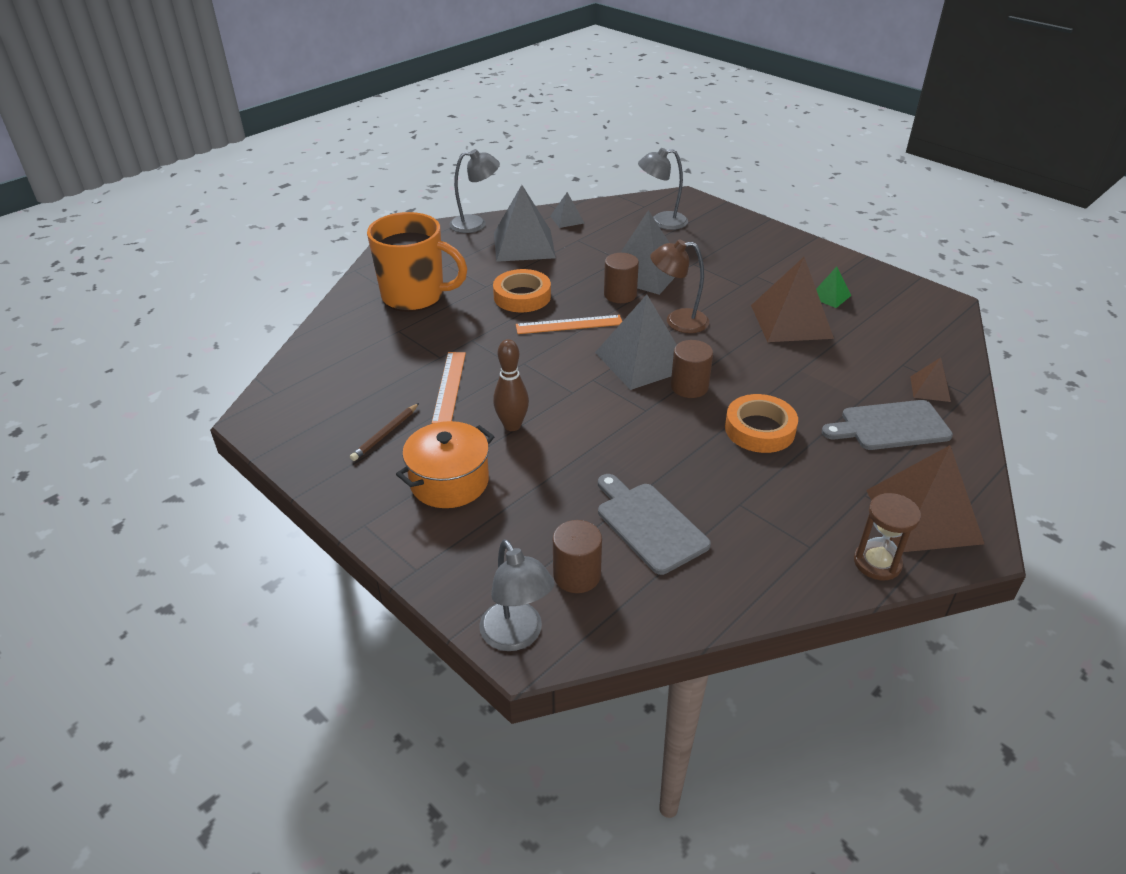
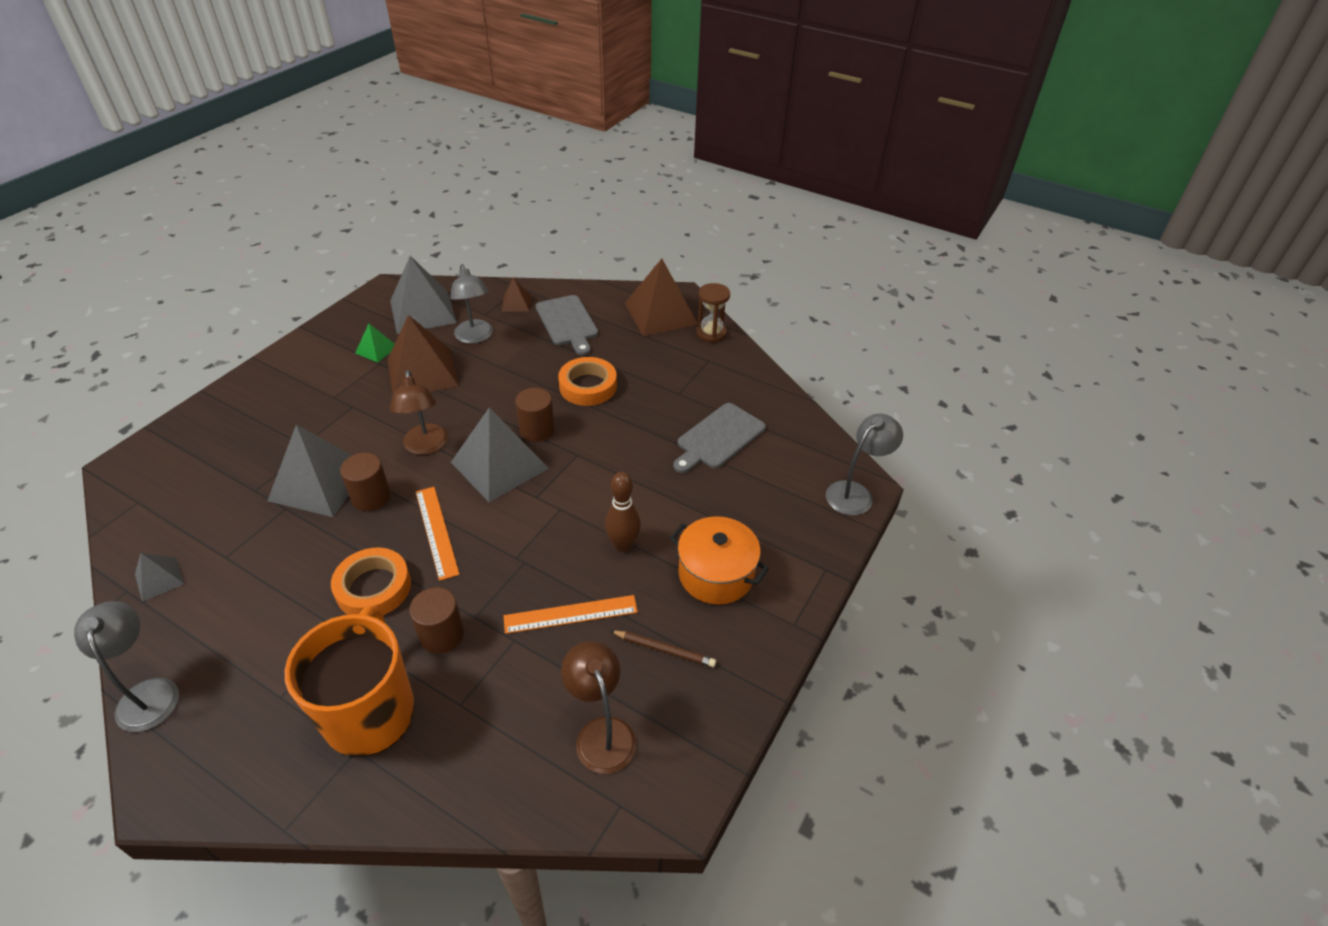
camera: 105 degrees left, 5 degrees up
(334, 391) = (601, 732): none -> brown lamp
(524, 245) = (231, 614): grey pyramid -> grey pyramid (422, 311)
(577, 575) = (786, 470): brown cylinder -> brown cylinder (442, 635)
(661, 222) = (190, 480): grey lamp -> grey lamp (475, 337)

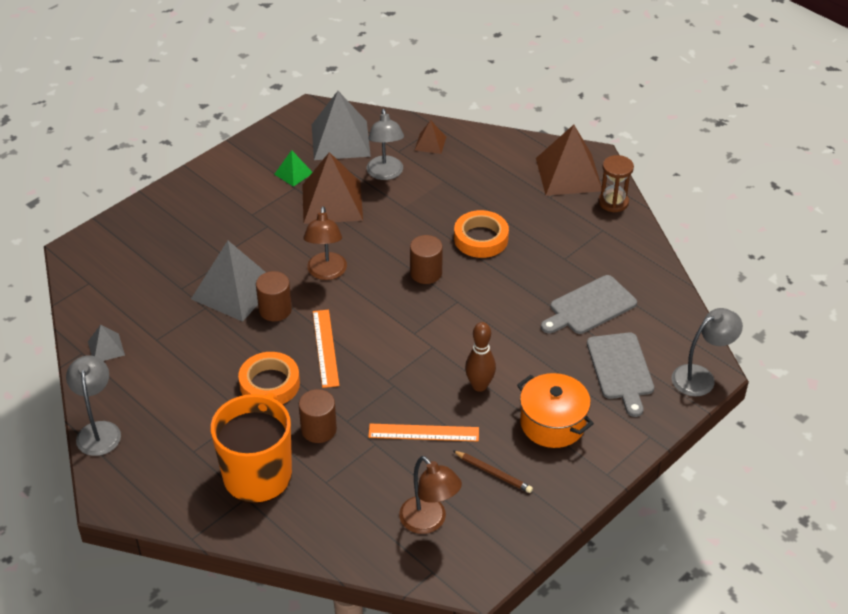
camera: 15 degrees right, 0 degrees up
(499, 465) = (387, 299): grey pyramid -> none
(567, 323) = (475, 171): grey cutting board -> grey cutting board (620, 369)
(601, 732) = (429, 522): brown lamp -> brown lamp turned 150 degrees clockwise

